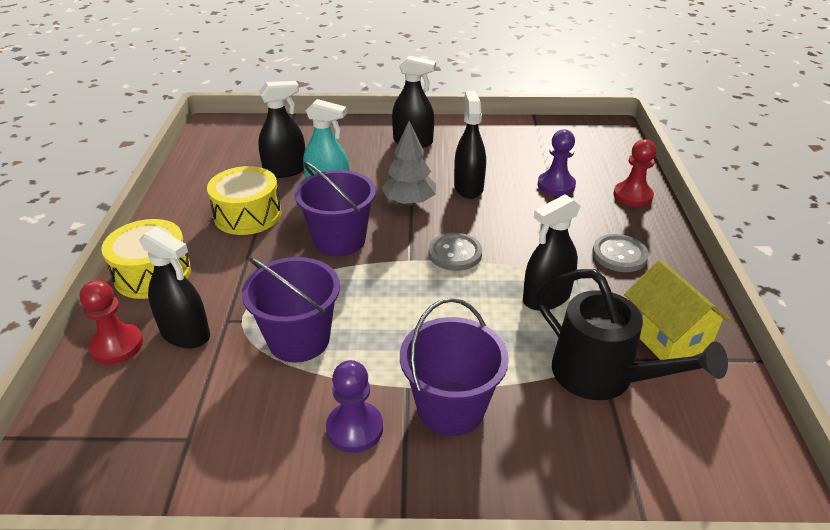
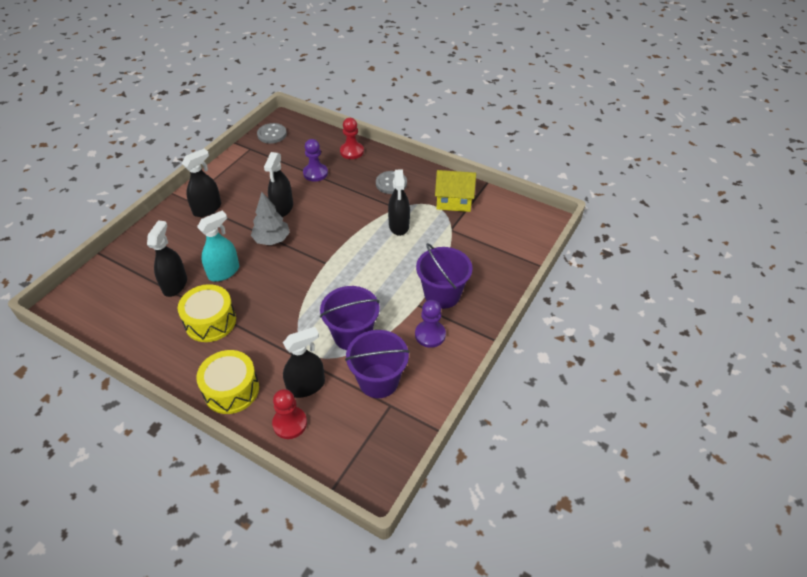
camera: 60 degrees left, 10 degrees up
(339, 240) = (280, 286): purple bucket -> purple bucket (378, 381)
(455, 253) = (336, 242): grey button -> grey button (272, 134)
(468, 187) = (282, 208): black spray bottle -> black spray bottle turned 105 degrees counterclockwise
(603, 377) = (461, 234): black watering can -> none

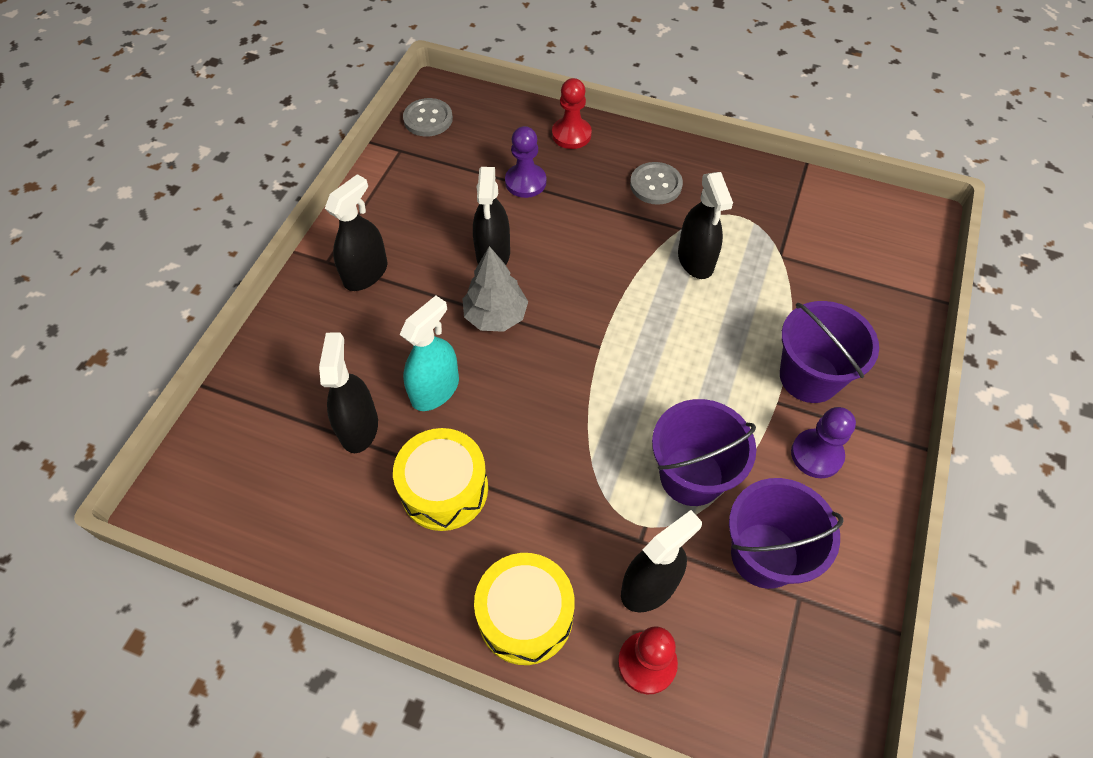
camera: 10 degrees left, 10 degrees up
(454, 201) = (767, 203): yellow house -> none

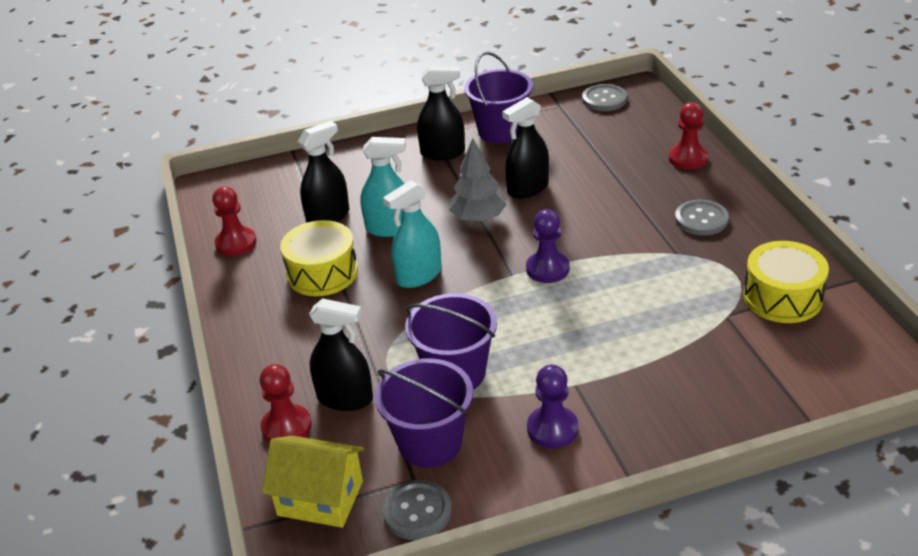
camera: 55 degrees right, 20 degrees down
(308, 537) = (236, 243): none -> red pawn
(525, 182) = (611, 165): purple pawn -> purple pawn (547, 269)
(525, 615) = (268, 355): yellow drum -> yellow drum (782, 297)
(531, 414) = (418, 275): none -> turquoise spray bottle
(695, 260) = (656, 276): black spray bottle -> none
(767, 692) = (320, 498): none -> yellow house
(809, 377) = (623, 389): purple bucket -> purple bucket (500, 131)
(841, 620) = (417, 511): none -> grey button

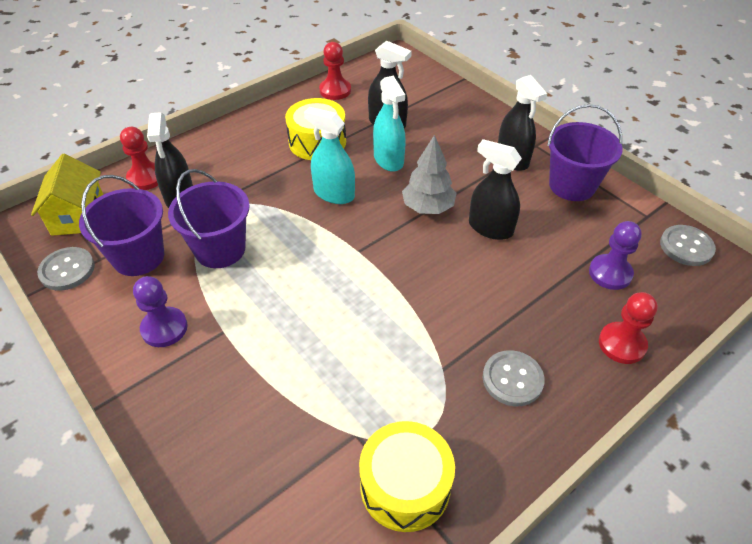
camera: 65 degrees right, 10 degrees up
(547, 269) = (375, 272): purple pawn -> purple pawn (610, 273)

